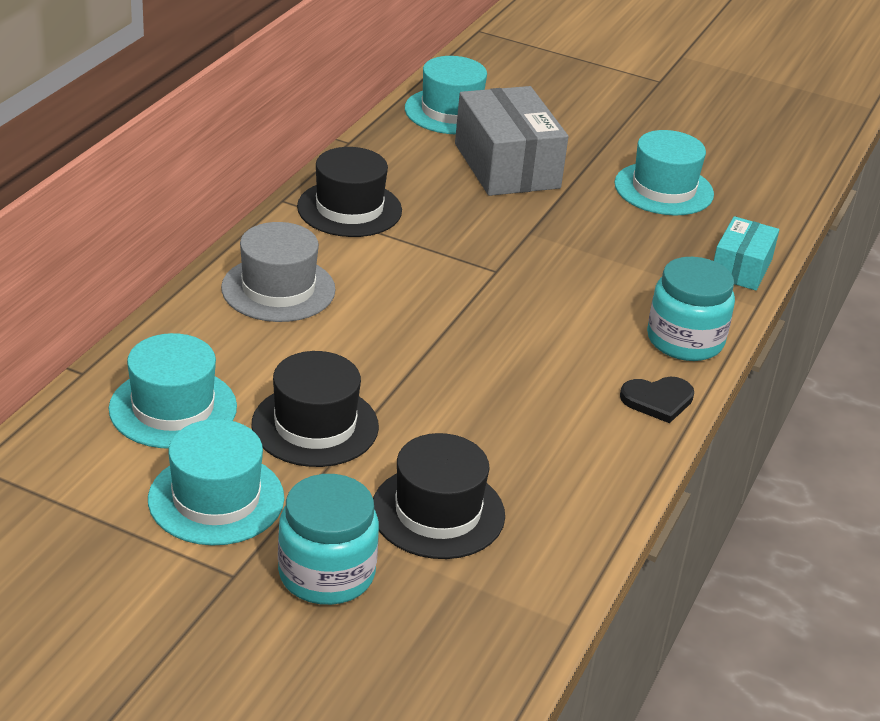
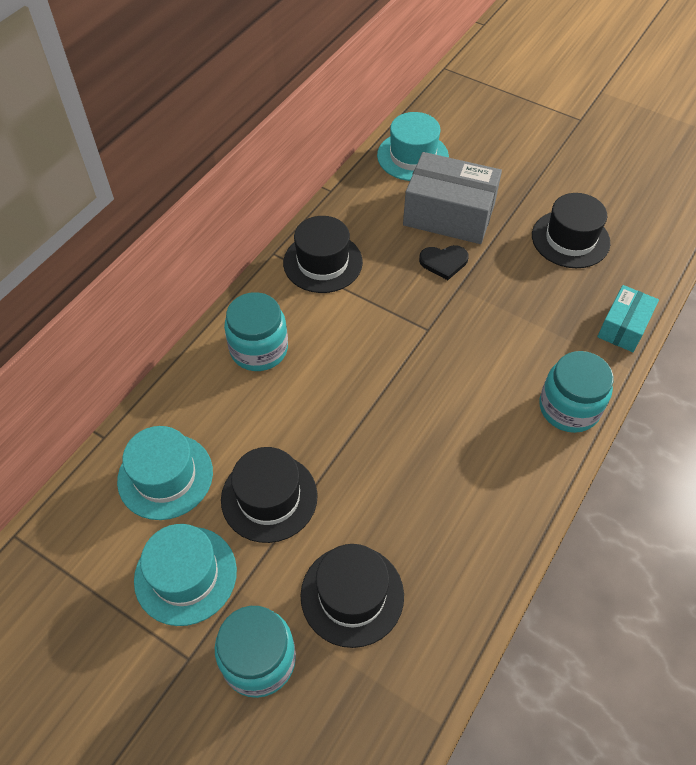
camera: 10 degrees right, 20 degrees up
(278, 289) = (259, 349): grey hat -> turquoise jar
(506, 166) = (449, 214): grey box -> grey box turned 60 degrees counterclockwise
(658, 400) = (539, 475): black heart -> black heart (444, 262)
(663, 189) = (570, 239): turquoise hat -> black hat

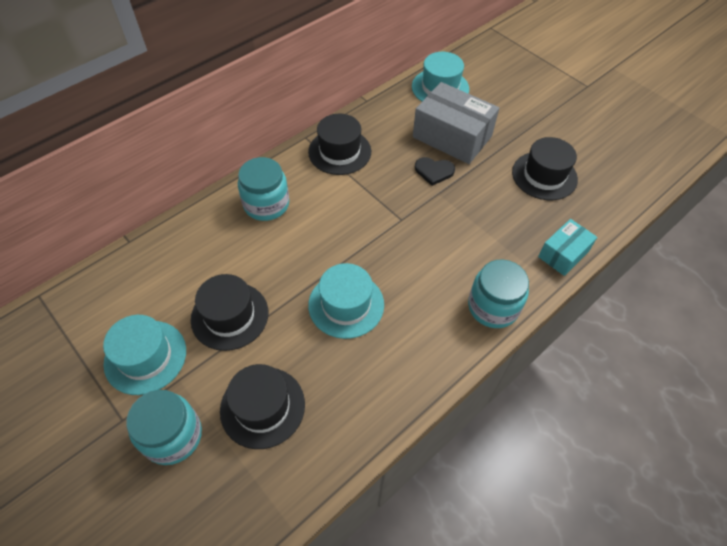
camera: 15 degrees right, 0 degrees up
(165, 476) = (161, 280): turquoise hat -> turquoise hat (346, 304)

